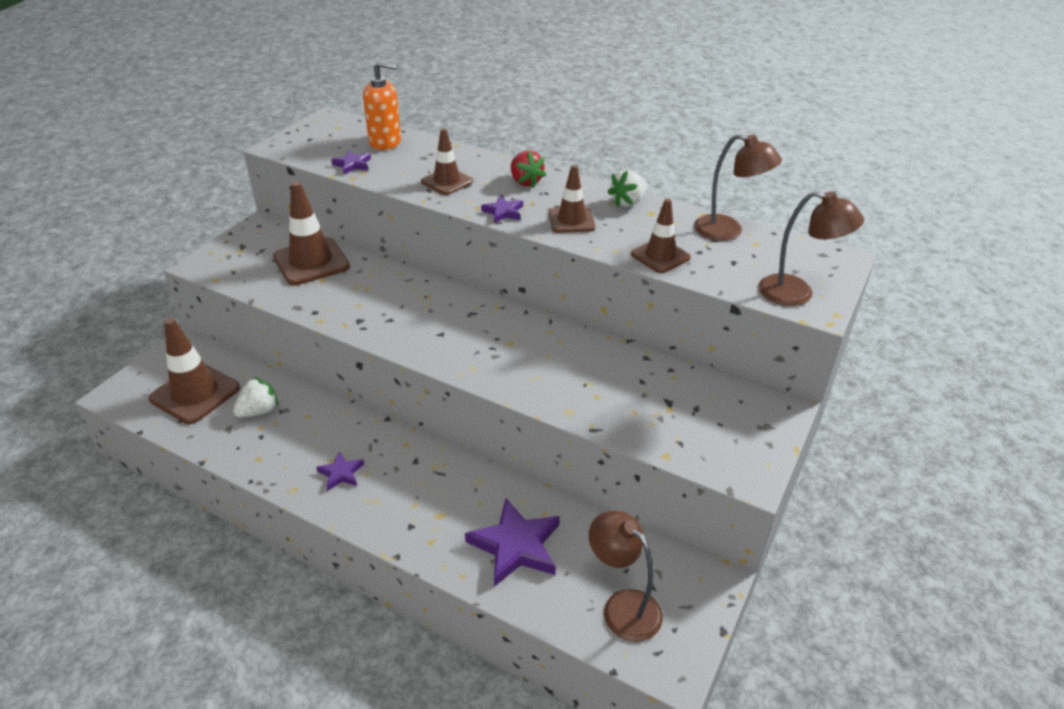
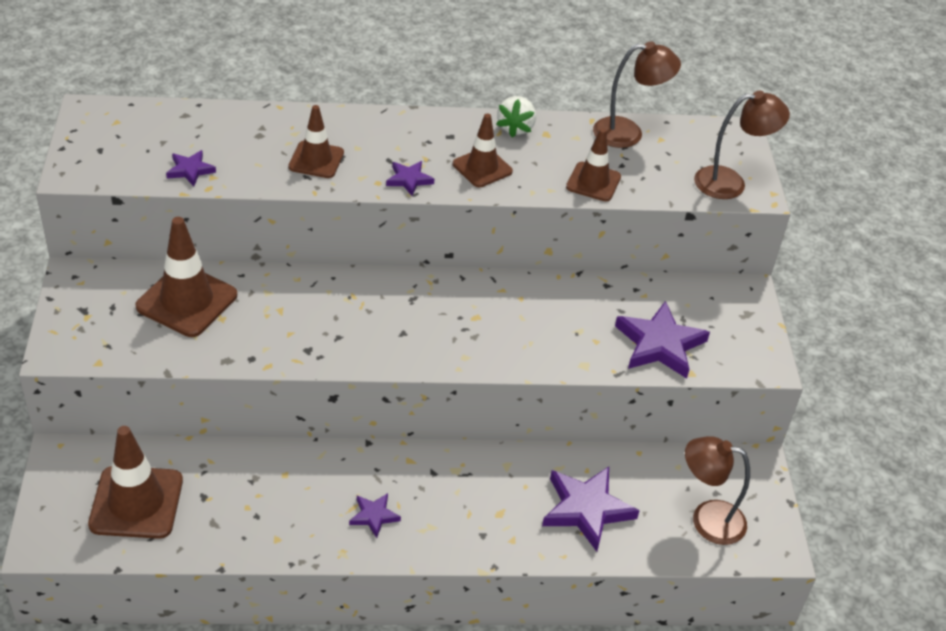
camera: 35 degrees left, 5 degrees up
(259, 411) = (228, 491): white strawberry -> none
(385, 142) = (195, 127): orange soap dispenser -> none
(525, 182) = (396, 134): red strawberry -> none
(655, 420) = (659, 344): none -> purple star

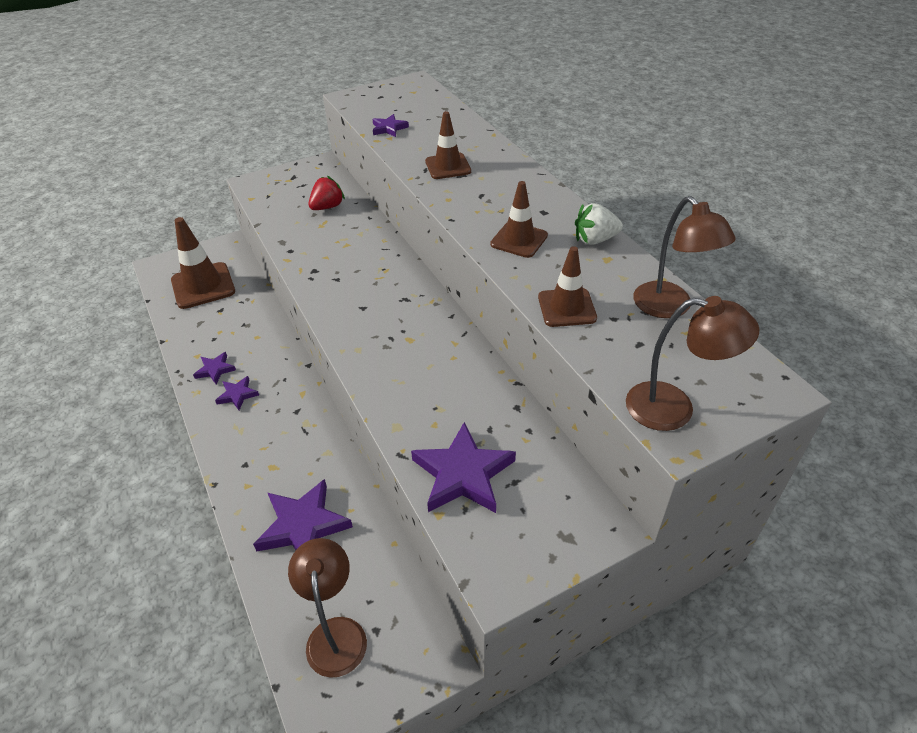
camera: 70 degrees right, 0 degrees up
(187, 301) = (327, 207): brown traffic cone -> red strawberry
(409, 180) = (465, 211): purple star -> purple star (215, 370)
(730, 183) = (674, 408): brown lamp -> brown lamp turned 45 degrees counterclockwise

